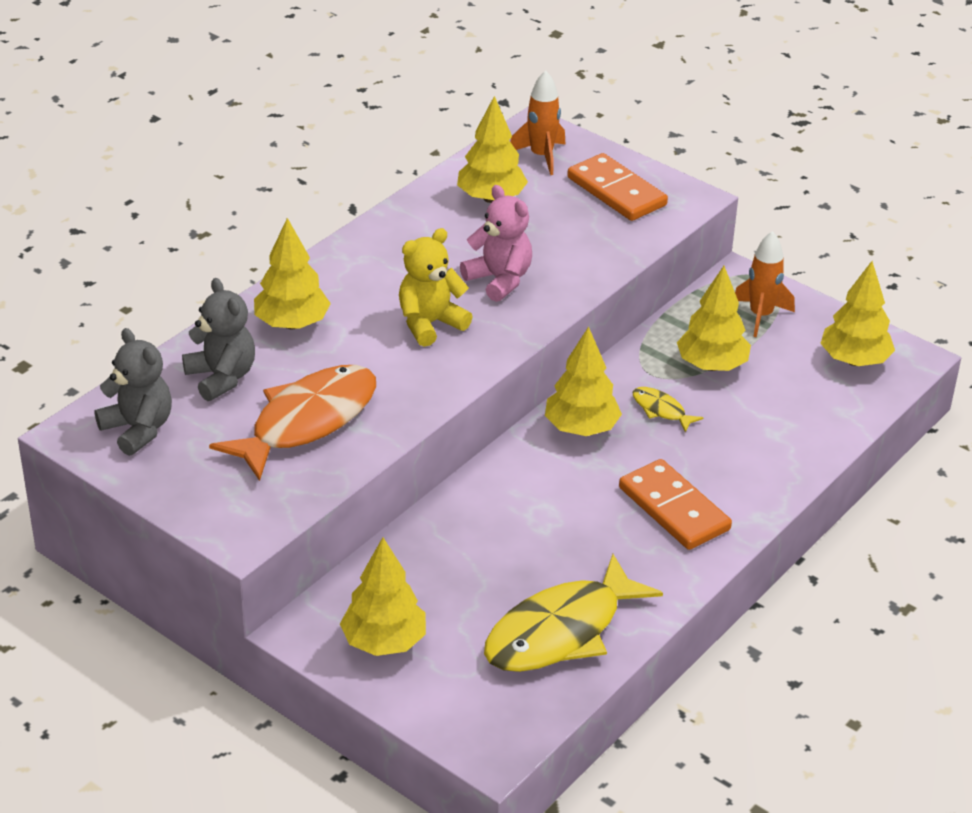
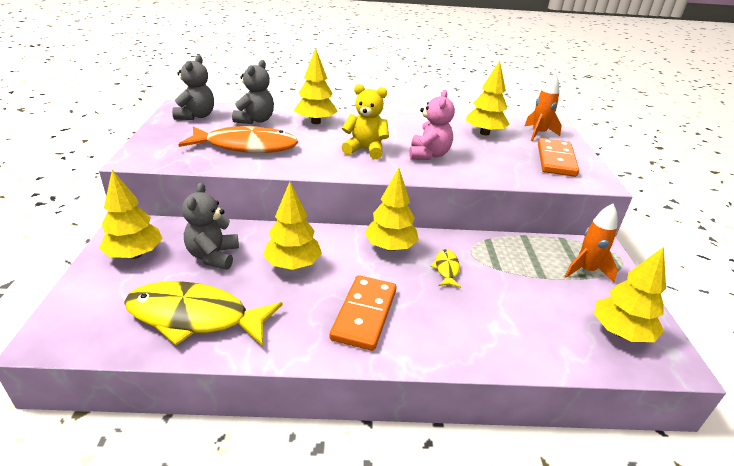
camera: 50 degrees right, 5 degrees down
(455, 577) = (213, 256): none -> grey teddy bear
(712, 365) = (513, 271): yellow tree -> yellow tree (293, 265)

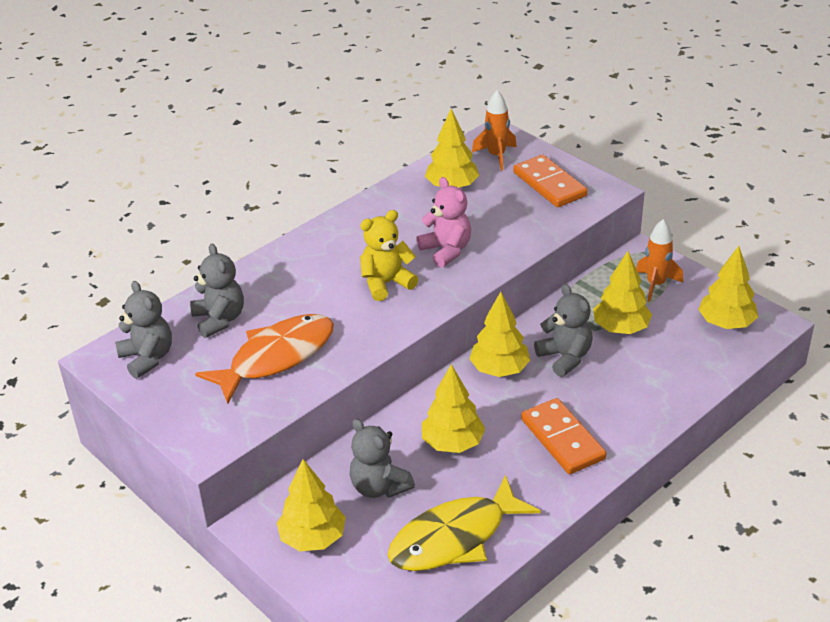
camera: 40 degrees left, 5 degrees up
(316, 122) = (281, 279): yellow tree -> yellow tree (620, 328)
(446, 269) = (565, 357): yellow fish -> grey teddy bear

